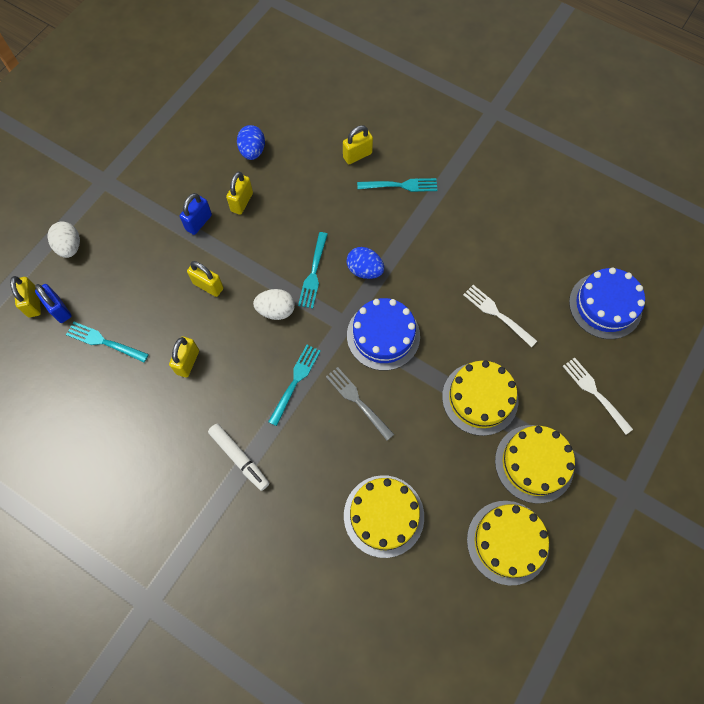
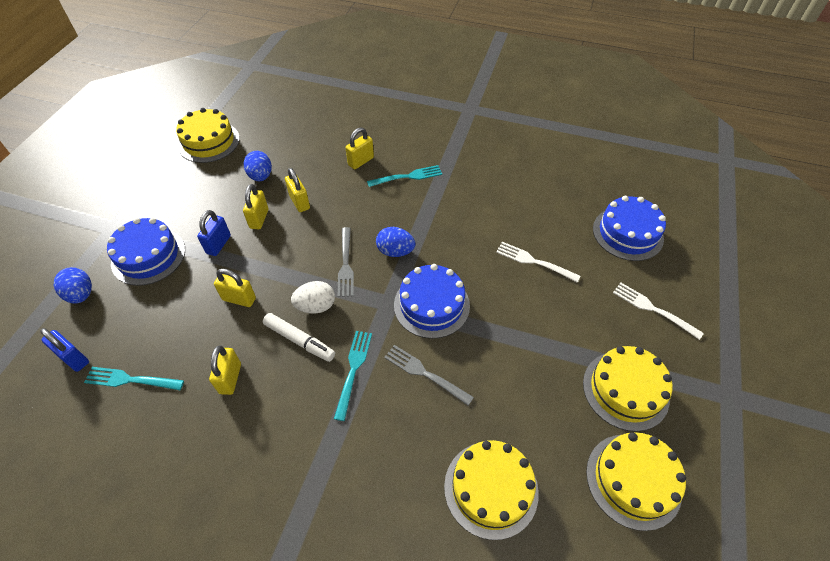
camera: 15 degrees left, 15 degrees down
(33, 303) = (43, 358): yellow padlock -> yellow padlock (299, 202)
(70, 247) = (81, 294): white egg -> blue egg
(133, 220) = (148, 256): none -> blue cake
(239, 458) = (310, 467): white marker -> white marker (299, 340)
(313, 273) = (345, 265): turquoise fork -> grey fork
(480, 398) = (547, 340): yellow cake -> yellow cake (209, 142)

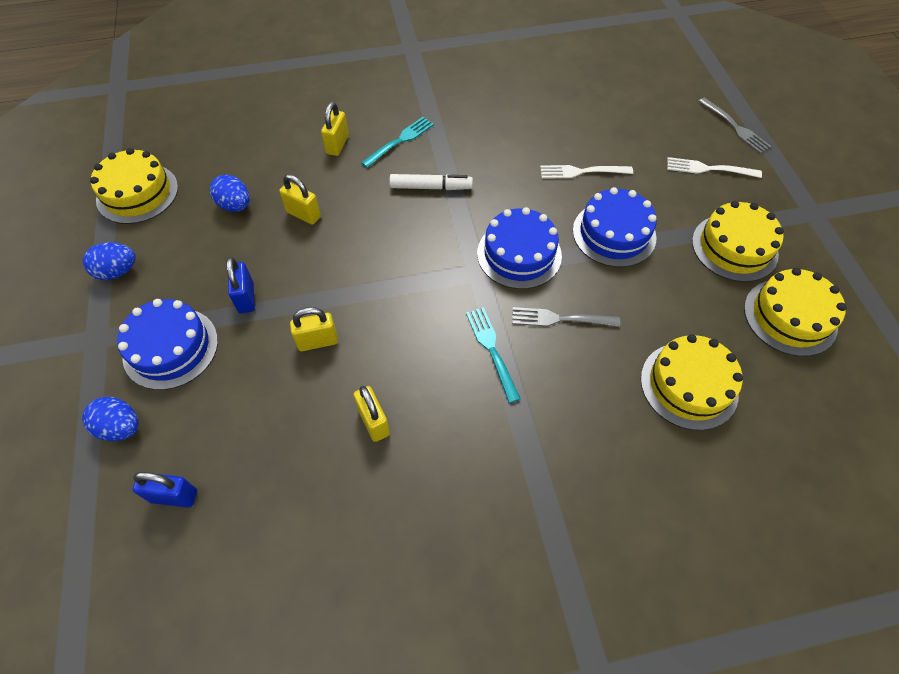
camera: 30 degrees left, 5 degrees up
(130, 380) = (263, 481): turquoise fork -> none
(259, 219) = (271, 251): yellow padlock -> none
(299, 340) = (416, 350): white marker -> white marker (431, 187)
(316, 306) = (406, 309): white egg -> none
(345, 265) = (405, 255): grey fork -> grey fork (735, 127)
(395, 251) = (445, 220): blue egg -> blue egg (117, 271)
(627, 233) = (643, 111): blue cake -> blue cake (614, 234)

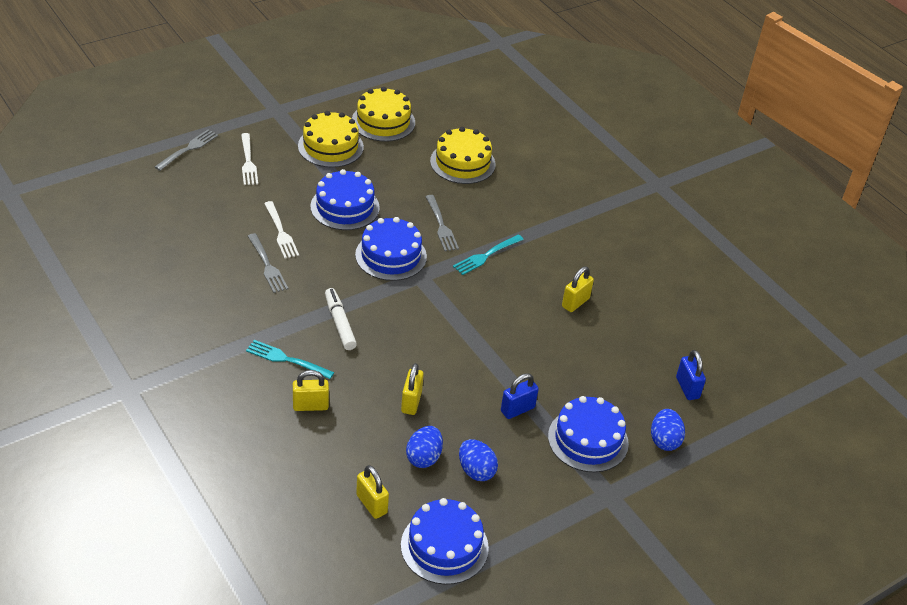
camera: 115 degrees left, 15 degrees down
(117, 271) = (540, 514): blue egg -> blue egg (476, 471)
(137, 193) = (444, 546): yellow cake -> blue cake
(318, 341) = (532, 351): yellow padlock -> yellow padlock (371, 504)
(532, 152) = (267, 265): none -> grey fork

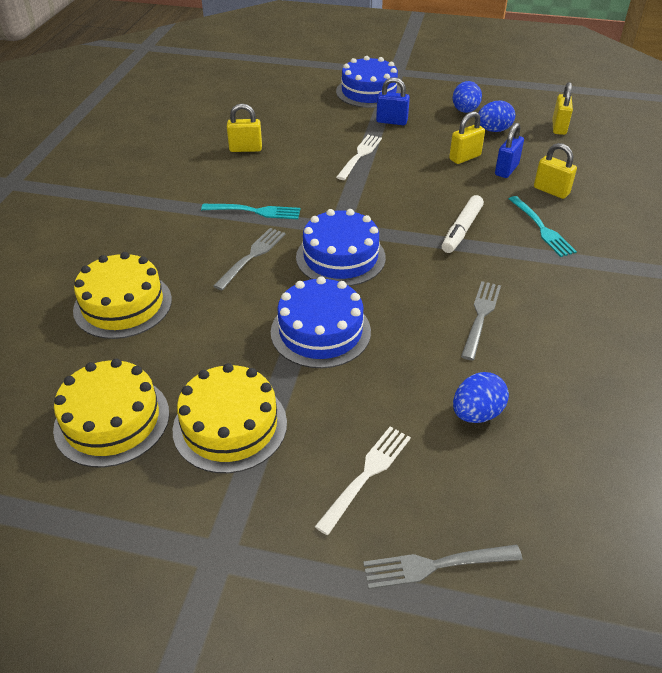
camera: 130 degrees left, 0 degrees up
(281, 232) = (428, 344): white fork -> white fork (360, 155)
(444, 546) = (530, 95): blue cake -> none
(664, 440) = (322, 73): blue egg -> blue egg (476, 413)
(687, 388) = (262, 82): blue padlock -> blue padlock (506, 170)

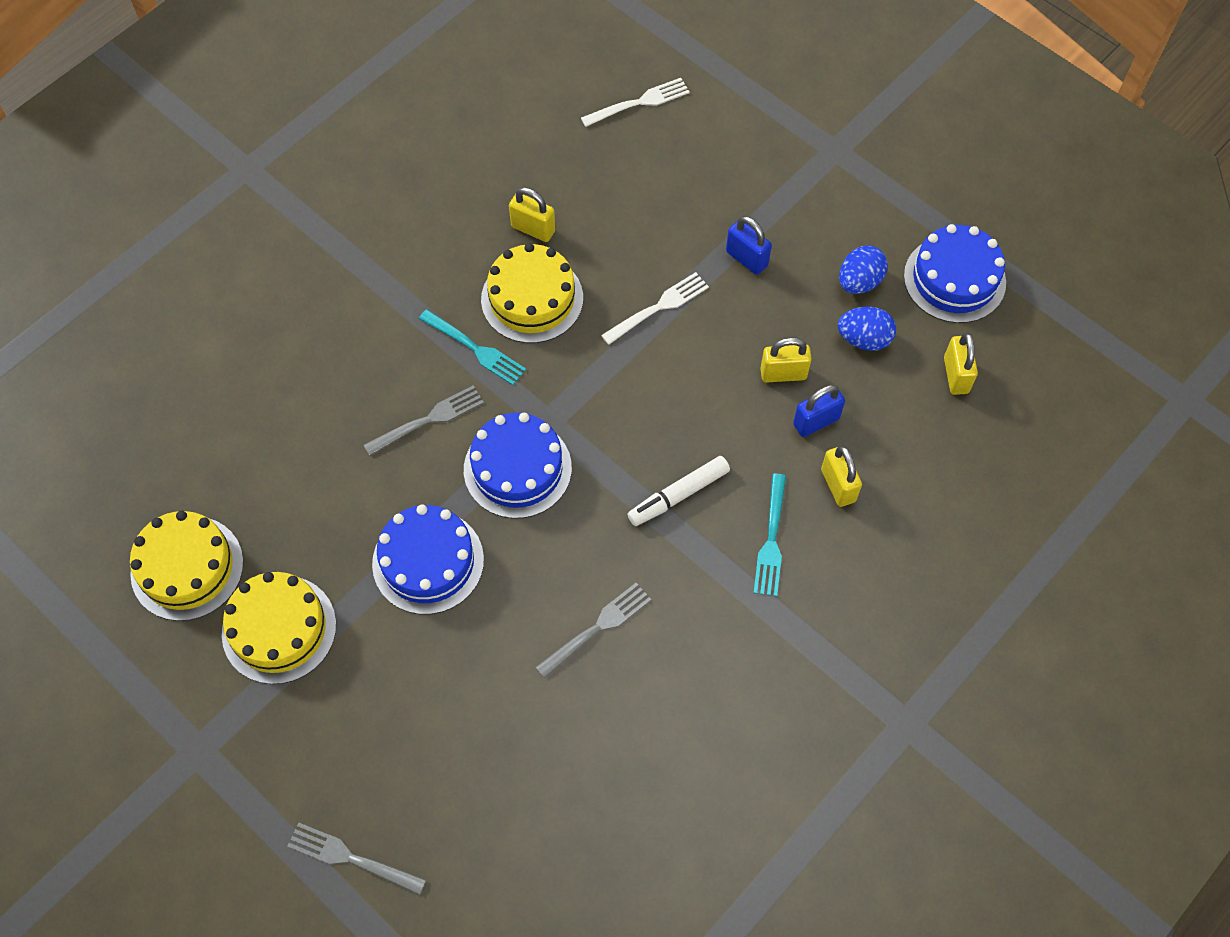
camera: 30 degrees right, 20 degrees up
(123, 304) = (267, 425): yellow cake -> yellow cake (532, 299)
(367, 474) = (358, 745): white fork -> white fork (639, 102)
(369, 92) = (763, 181): blue cake -> blue cake (954, 279)
(476, 413) = (499, 738): blue egg -> none
(559, 127) = (956, 375): yellow padlock -> yellow padlock turned 45 degrees counterclockwise

